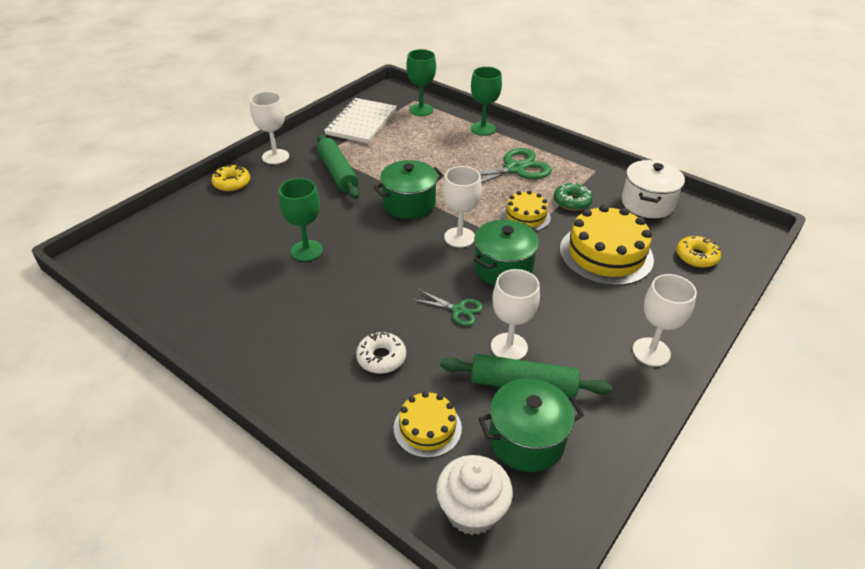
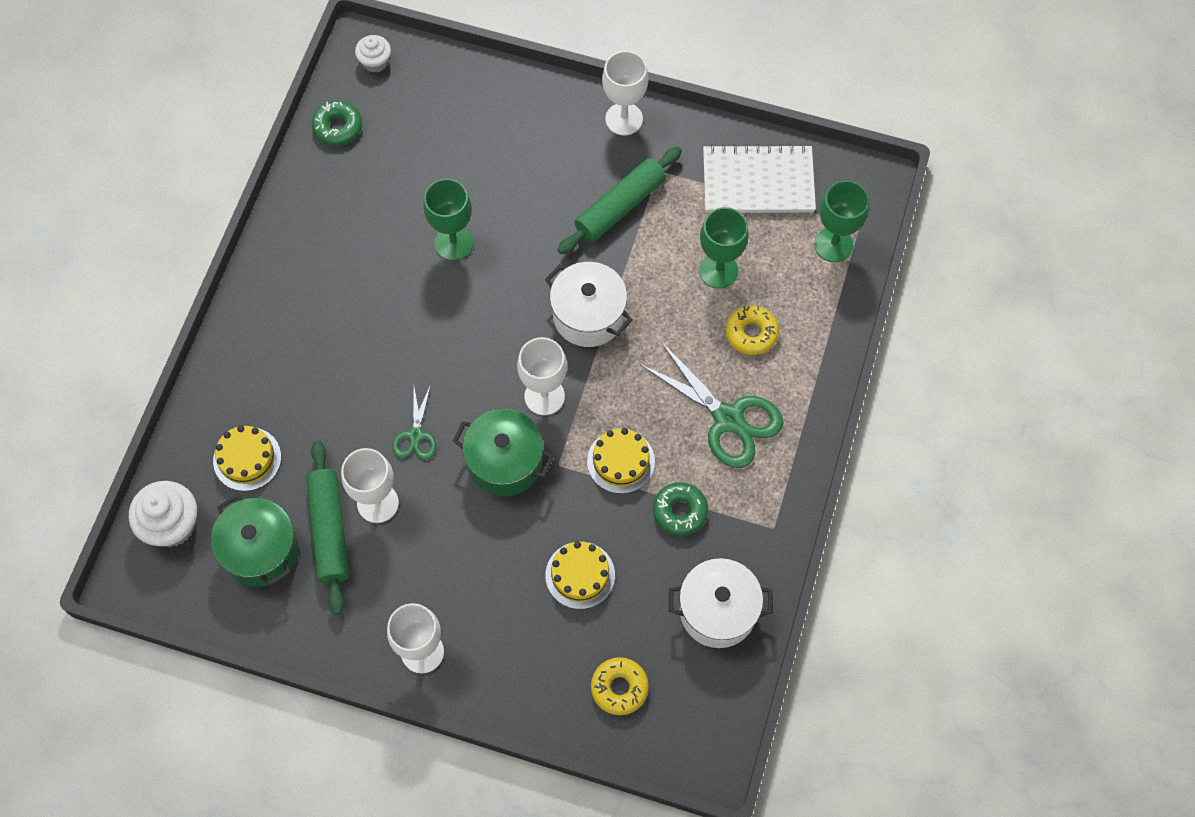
camera: 70 degrees right, 25 degrees up
(114, 253) = (375, 62): none -> white cupcake
(150, 288) = (338, 127): none -> green donut
(232, 183) = (546, 101): yellow donut -> yellow donut (751, 333)
(381, 358) = (319, 385): white donut -> none
(409, 204) = (588, 316): green pot -> white pot
(483, 129) = (819, 346): green goblet -> green goblet (718, 271)
(606, 254) = (580, 575): yellow cake -> yellow cake, size x0.57

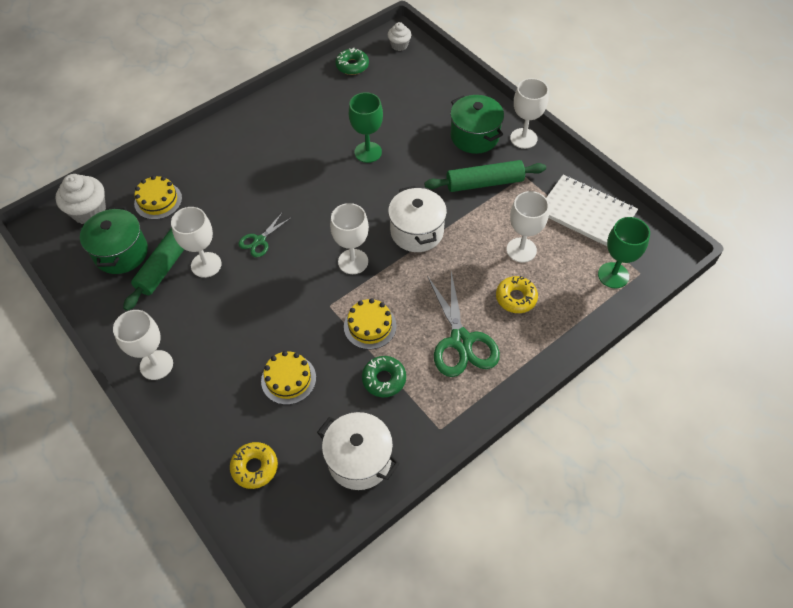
camera: 35 degrees right, 10 degrees down
(505, 462) = (298, 285): green pot -> green pot (474, 136)
(718, 271) = (521, 250): green goblet -> white goblet

